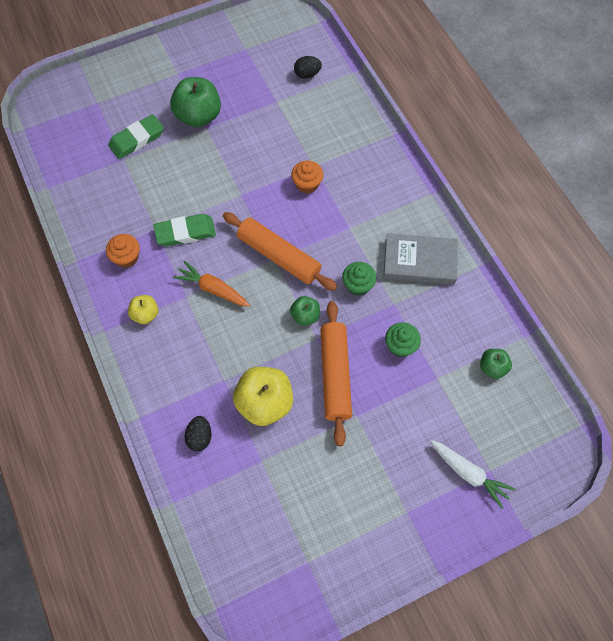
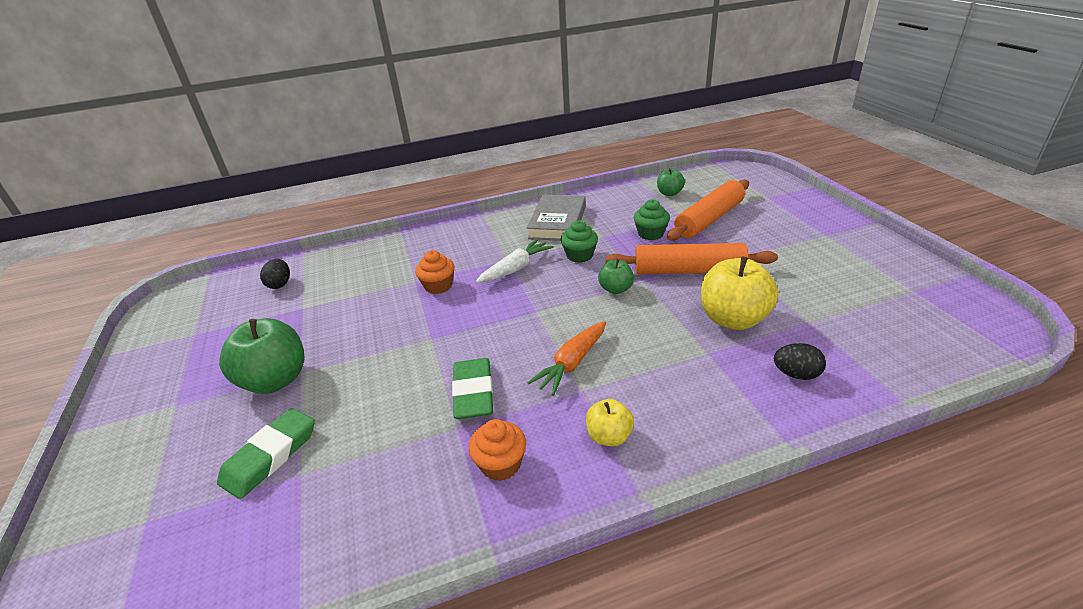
camera: 80 degrees left, 30 degrees down
(137, 139) = (270, 456): green eraser -> green eraser turned 60 degrees clockwise
(279, 256) = (532, 307): orange rolling pin -> orange rolling pin (709, 219)
(469, 474) = (774, 206): white carrot -> white carrot (516, 268)

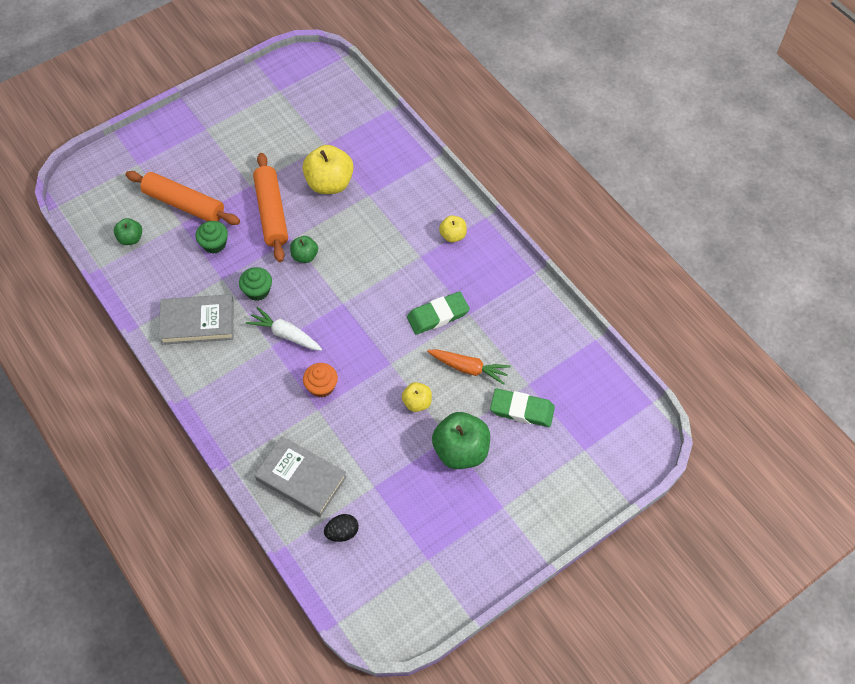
camera: 110 degrees left, 25 degrees up
(353, 266) = (301, 478): none -> grey book
(365, 353) = (417, 402): none -> yellow apple
(500, 464) = (488, 282): orange cupcake -> none
(572, 363) = (396, 266): orange carrot -> orange carrot (469, 368)
(796, 374) = (378, 153): black egg -> none

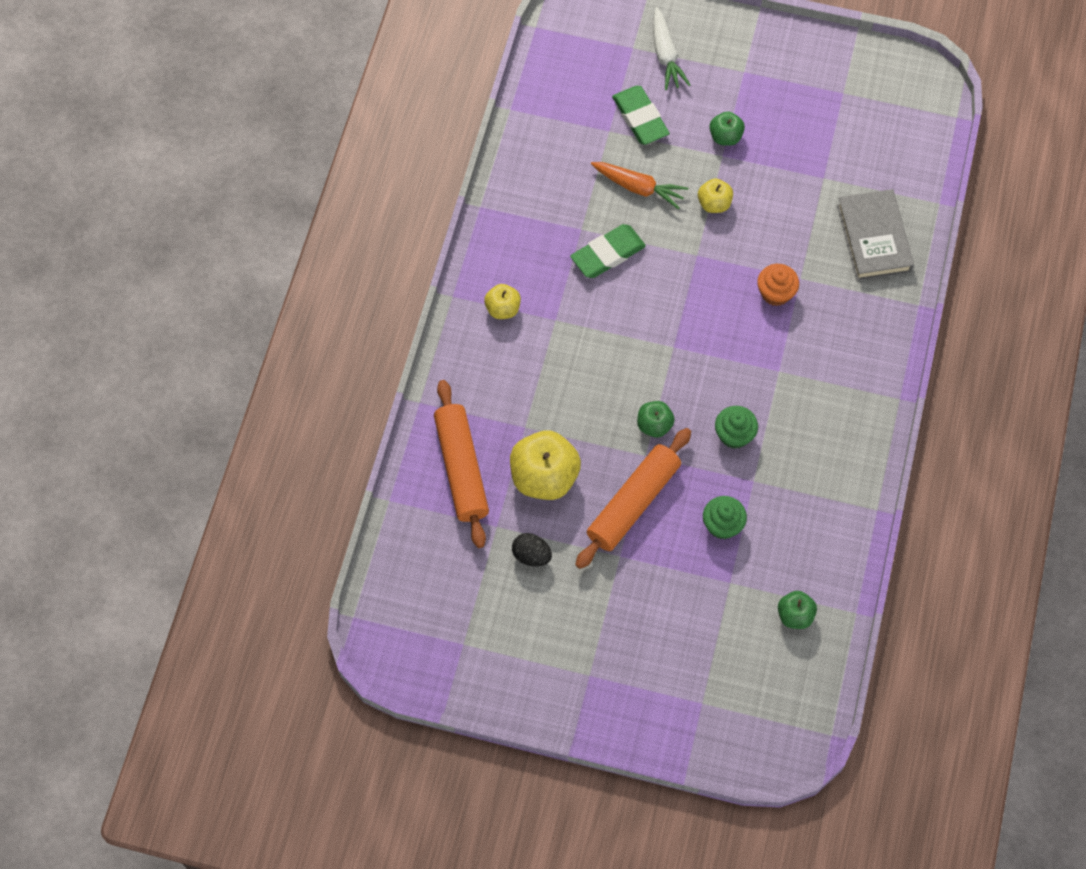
camera: 130 degrees left, 5 degrees up
(184, 204) = (705, 601): orange rolling pin -> orange rolling pin (461, 468)
(198, 322) = (819, 459): grey book -> none
(285, 334) = (755, 369): white carrot -> white carrot (666, 55)
(342, 532) = (885, 170): black egg -> black egg (531, 555)
(438, 315) = (608, 254): green eraser -> green eraser turned 60 degrees counterclockwise
(461, 450) = (725, 137): green apple -> green apple, size x0.54
(469, 368) = (639, 188): orange carrot -> orange carrot turned 135 degrees clockwise

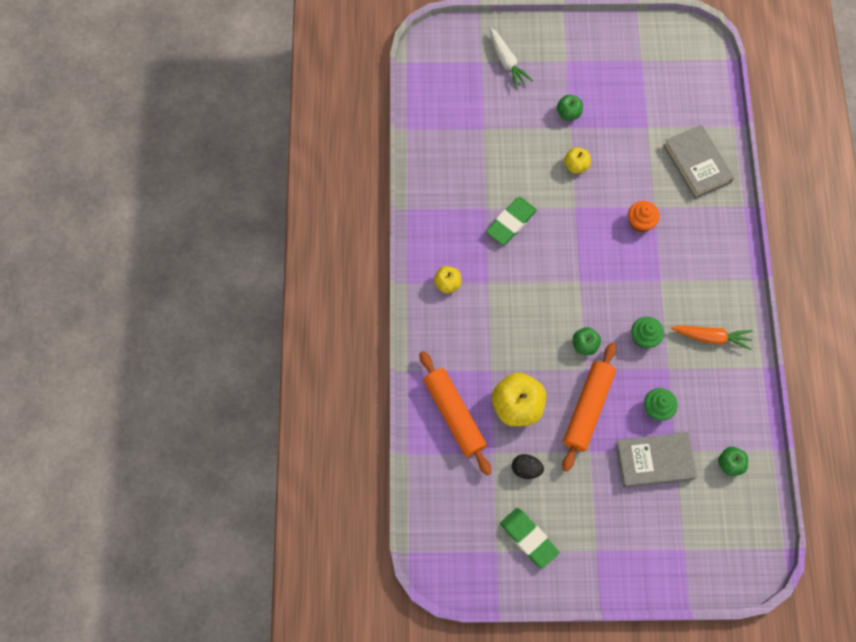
camera: 15 degrees left, 5 degrees up
(639, 188) = (518, 166): orange carrot -> orange carrot (711, 337)
(640, 118) = (503, 113): green eraser -> green eraser (529, 538)
(698, 587) = (654, 461): none -> grey book

